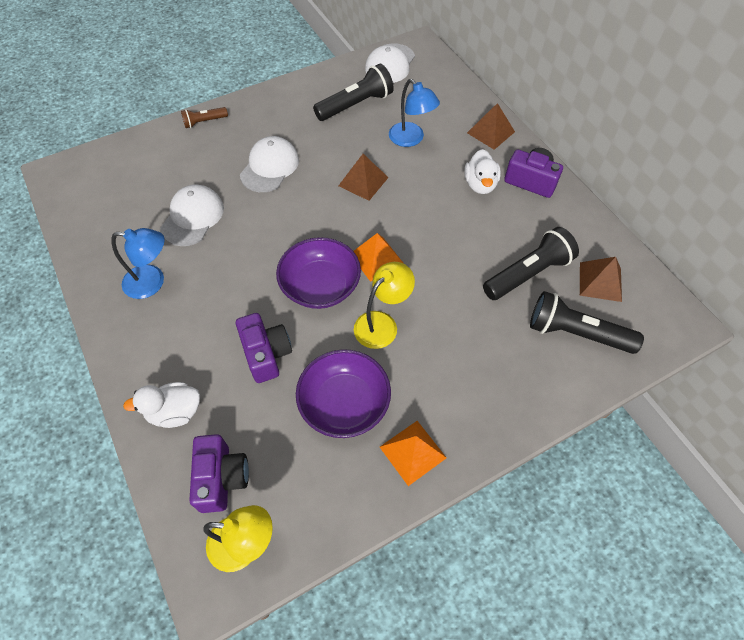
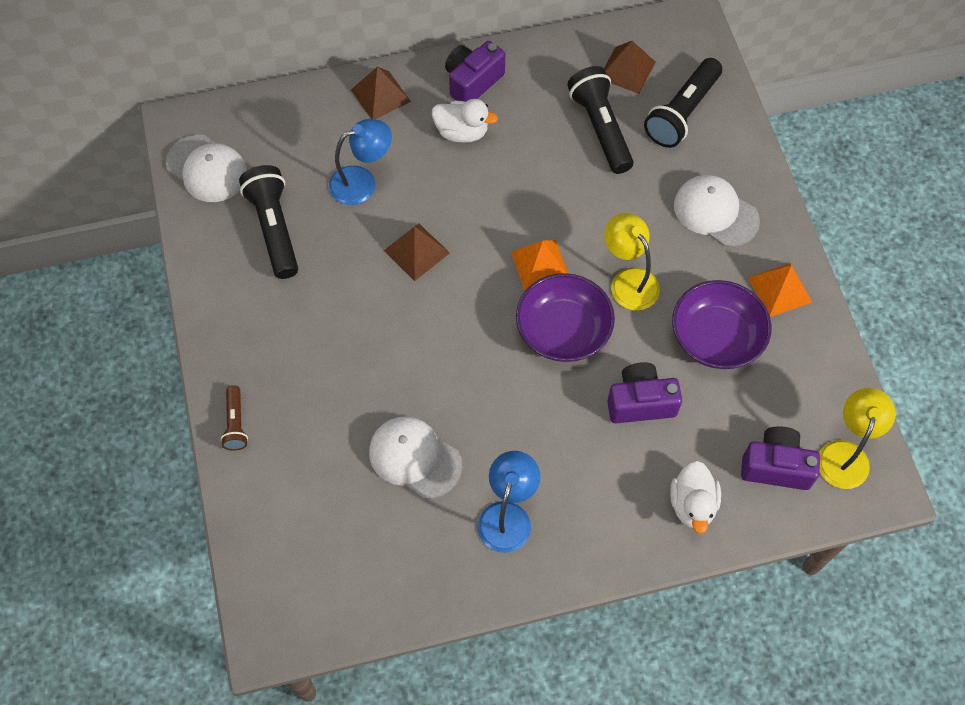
camera: 75 degrees left, 5 degrees up
(270, 167) = (355, 353): white cap -> white cap (715, 212)

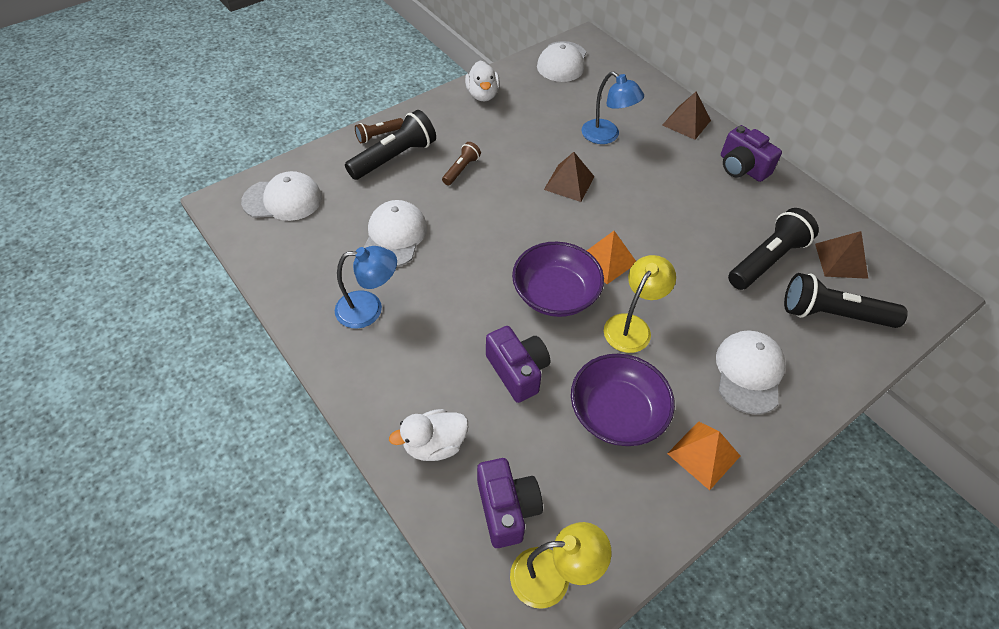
camera: 65 degrees right, 10 degrees down
(274, 228) = (538, 106): black flashlight -> black flashlight (394, 157)
(297, 566) = (283, 200): none -> white cap
(342, 352) = (461, 169): none -> brown flashlight
(462, 132) = (691, 175): white duck -> white duck (482, 95)
(472, 82) = (742, 167): purple camera -> purple camera turned 150 degrees counterclockwise

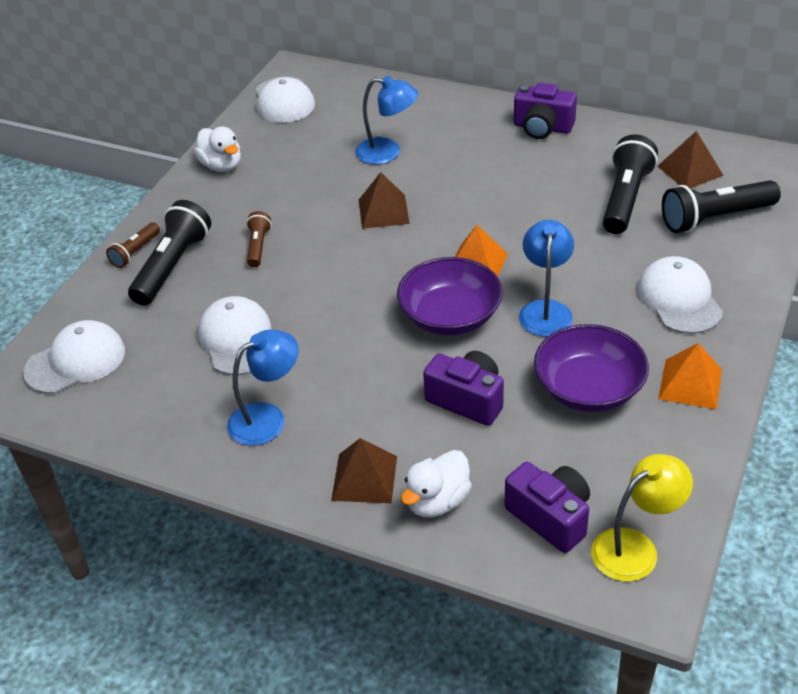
camera: 25 degrees left, 10 degrees down
(632, 326) = (545, 310): yellow lamp -> blue lamp
(686, 122) = (458, 108): brown pyramid -> brown pyramid (364, 478)

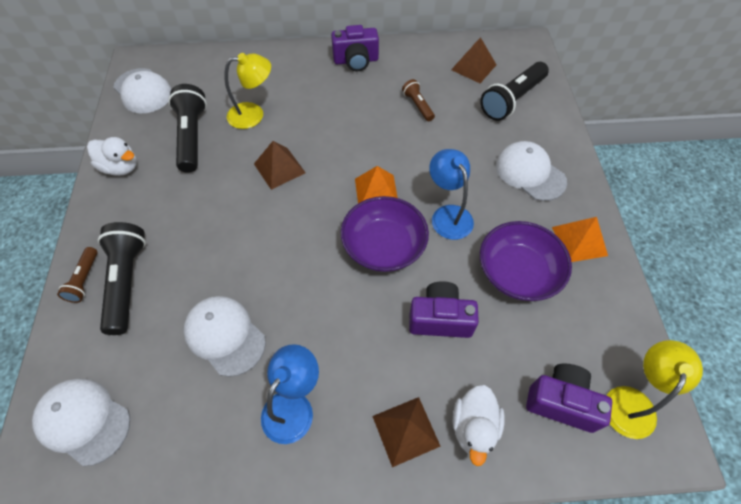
camera: 30 degrees left, 15 degrees up
(76, 361) = (83, 421): white cap -> white cap turned 90 degrees counterclockwise
(258, 246) = (194, 235): brown flashlight -> brown flashlight (418, 105)
(387, 152) = (253, 114): blue lamp -> yellow lamp
(625, 198) = (446, 102): black flashlight -> black flashlight (192, 137)

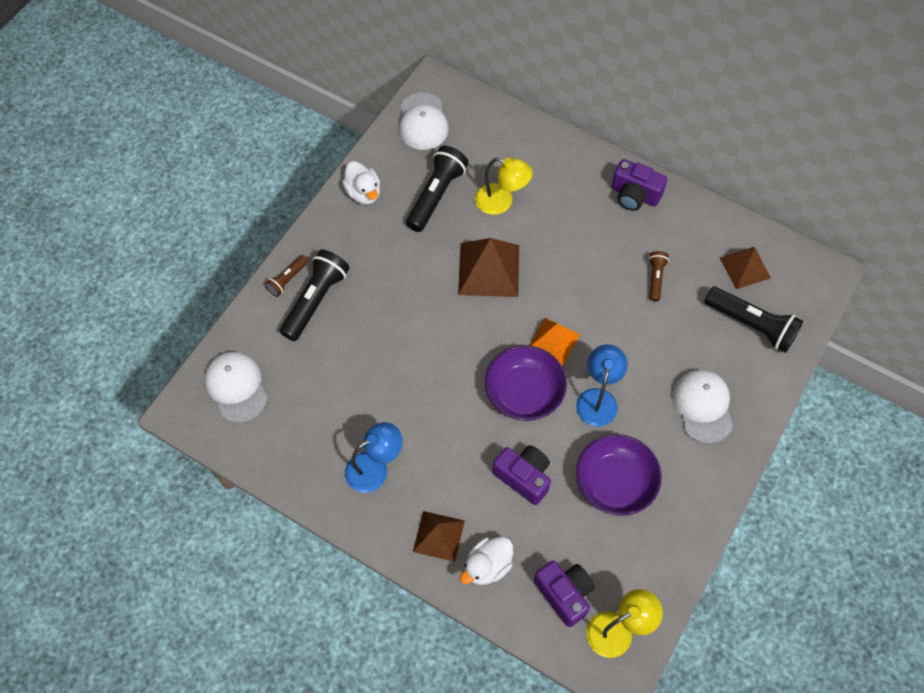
camera: 35 degrees right, 5 degrees up
(225, 335) = (360, 387): white cap -> none
(279, 168) = (489, 269): brown pyramid -> brown pyramid, size x1.55
(512, 100) = (752, 325): black flashlight -> black flashlight turned 135 degrees counterclockwise
(579, 241) = (691, 491): orange pyramid -> none

